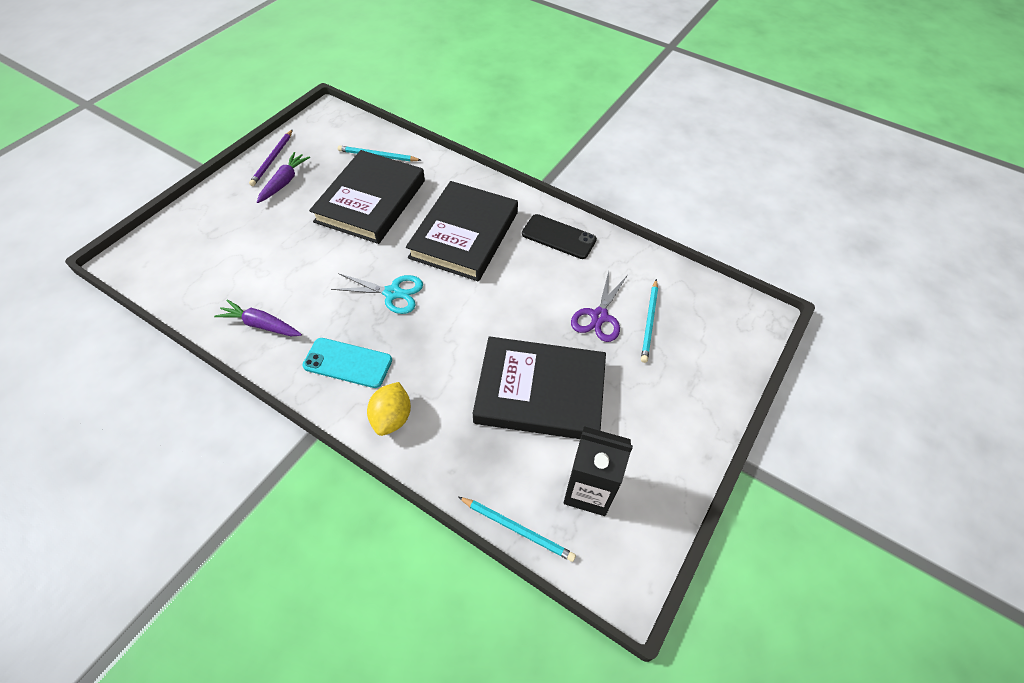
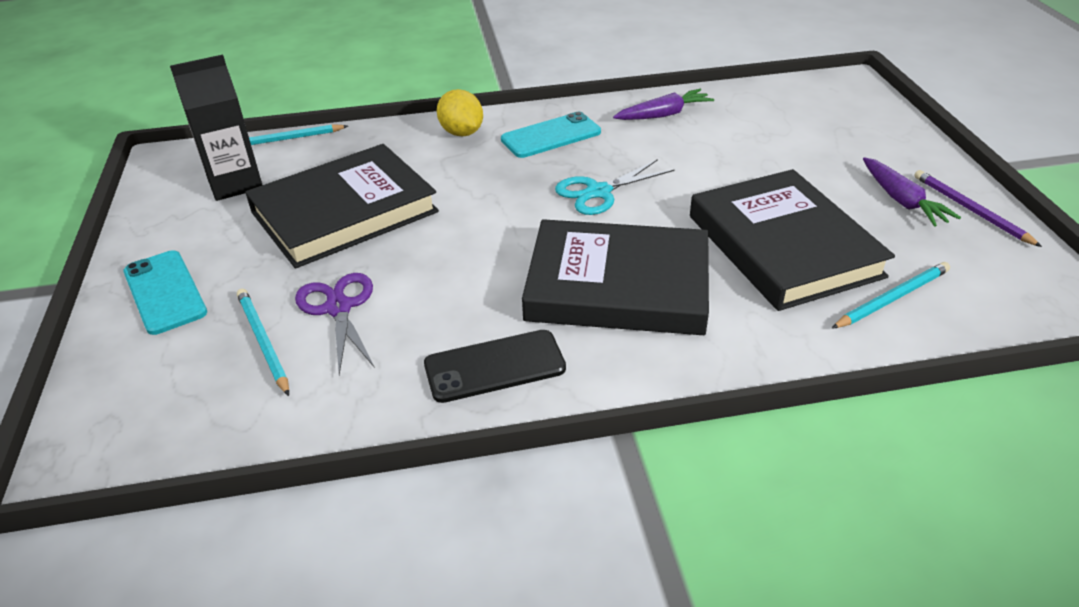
camera: 140 degrees right, 15 degrees down
(464, 235) = (618, 285): black book -> black book turned 60 degrees counterclockwise
(685, 400) = (165, 292): none -> turquoise phone

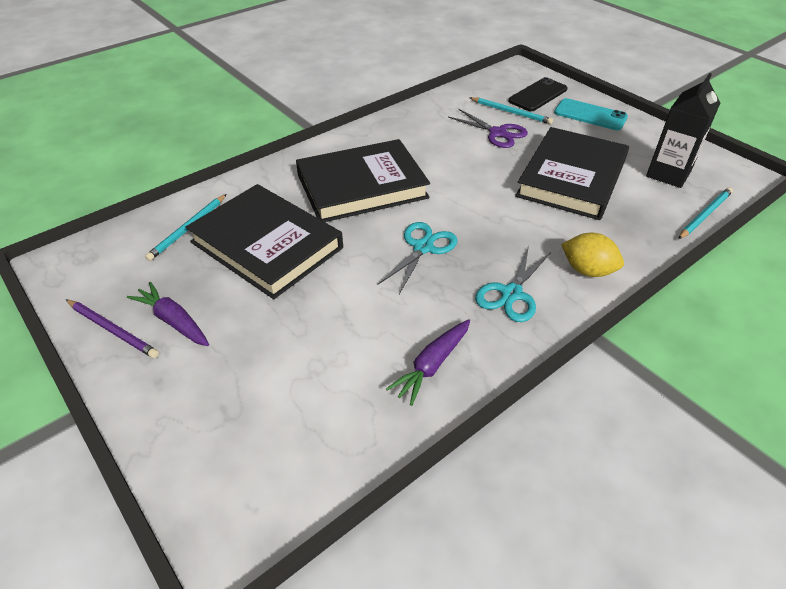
camera: 150 degrees right, 5 degrees up
(494, 366) = (394, 133): black phone -> black phone (538, 95)
(551, 136) = (511, 294): turquoise phone -> turquoise scissors

